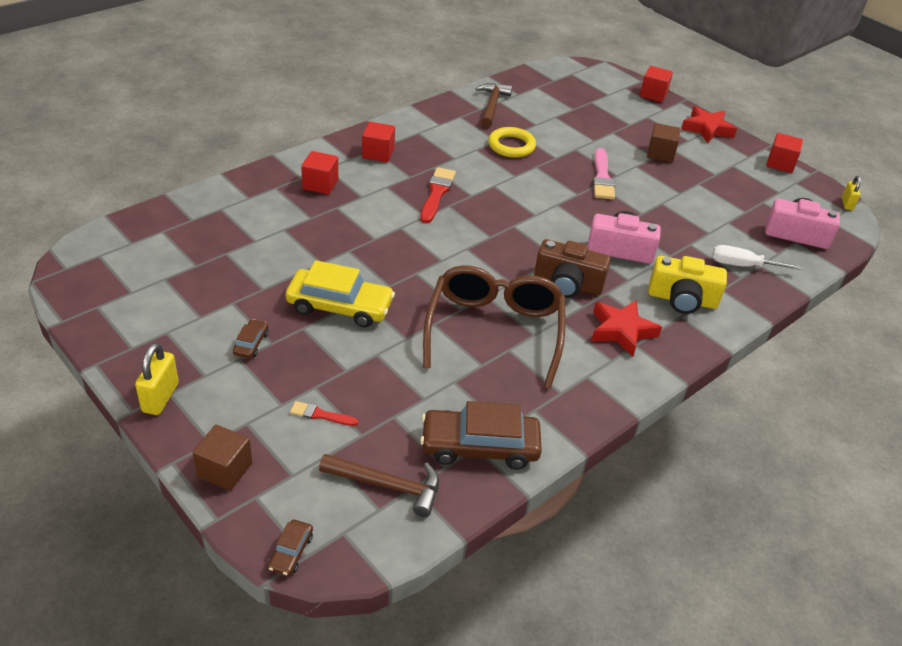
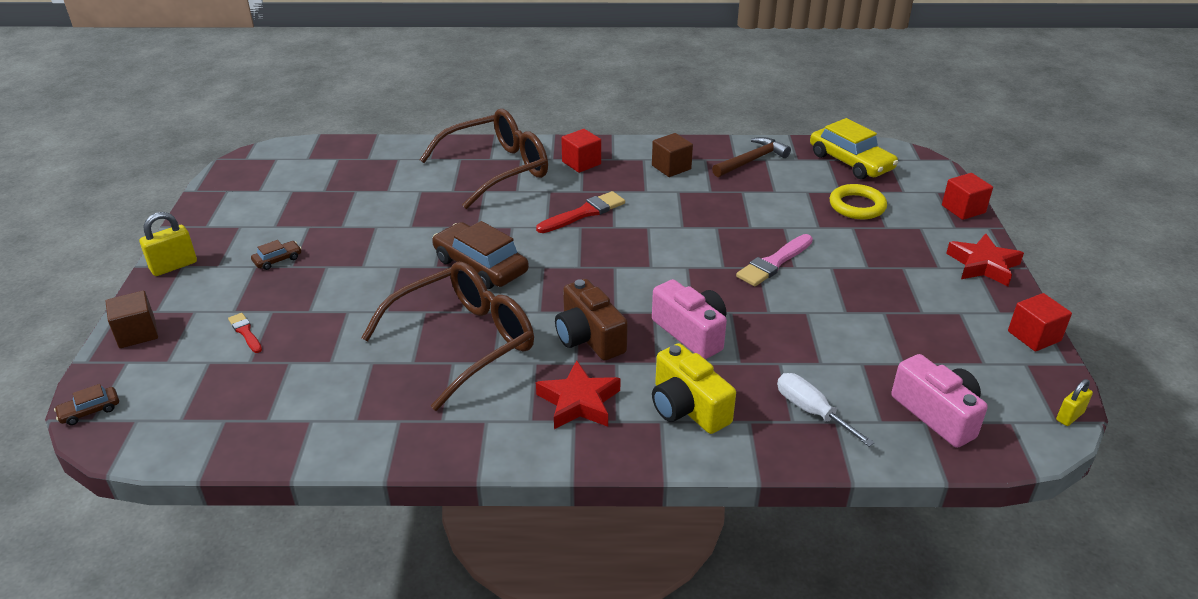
camera: 45 degrees right, 5 degrees down
(320, 184) = (497, 169): red cube -> brown glasses
(340, 306) = (375, 264): yellow car -> yellow car (850, 162)
(388, 485) = (211, 407): brown hammer -> none
(479, 446) = (314, 421): brown car -> brown car (480, 266)
(511, 146) = (718, 200): yellow ring -> yellow ring (857, 206)
(660, 153) = (880, 267): brown cube -> brown cube (671, 167)

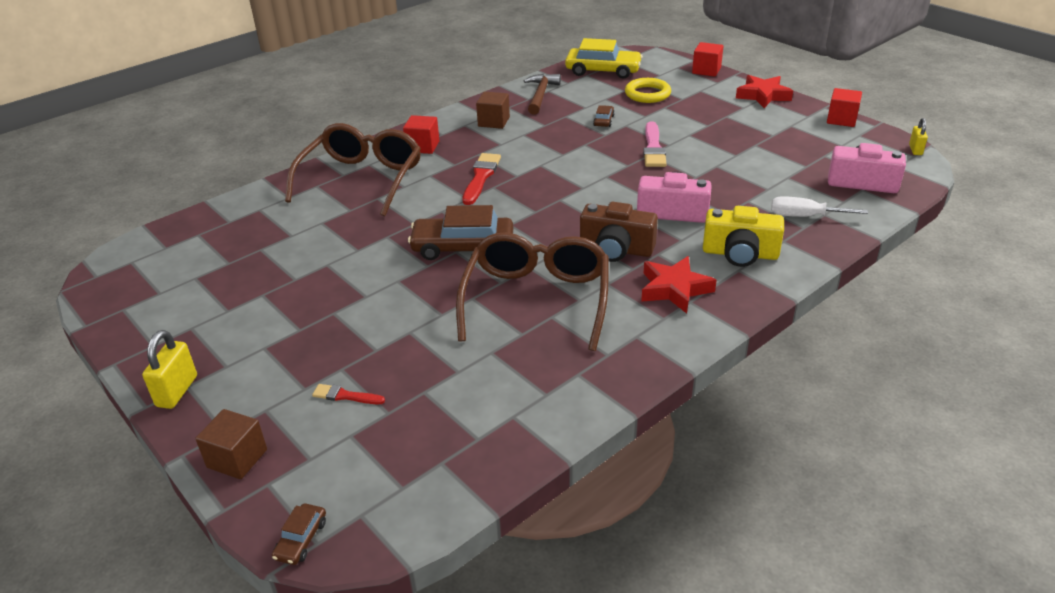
camera: 40 degrees left, 0 degrees up
(277, 260) = (278, 332): brown car -> brown car (603, 121)

